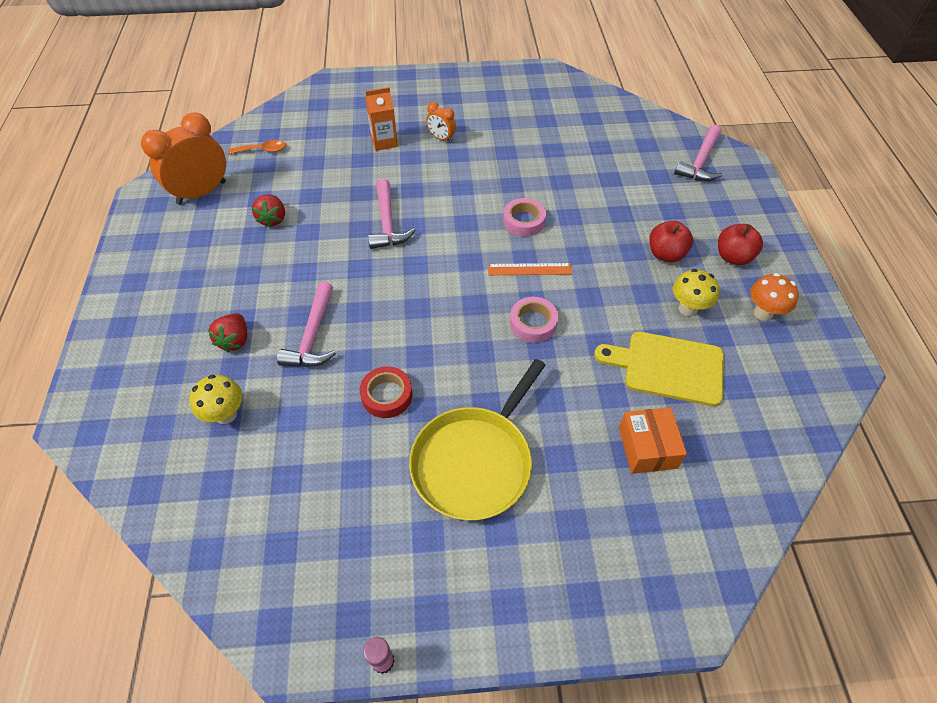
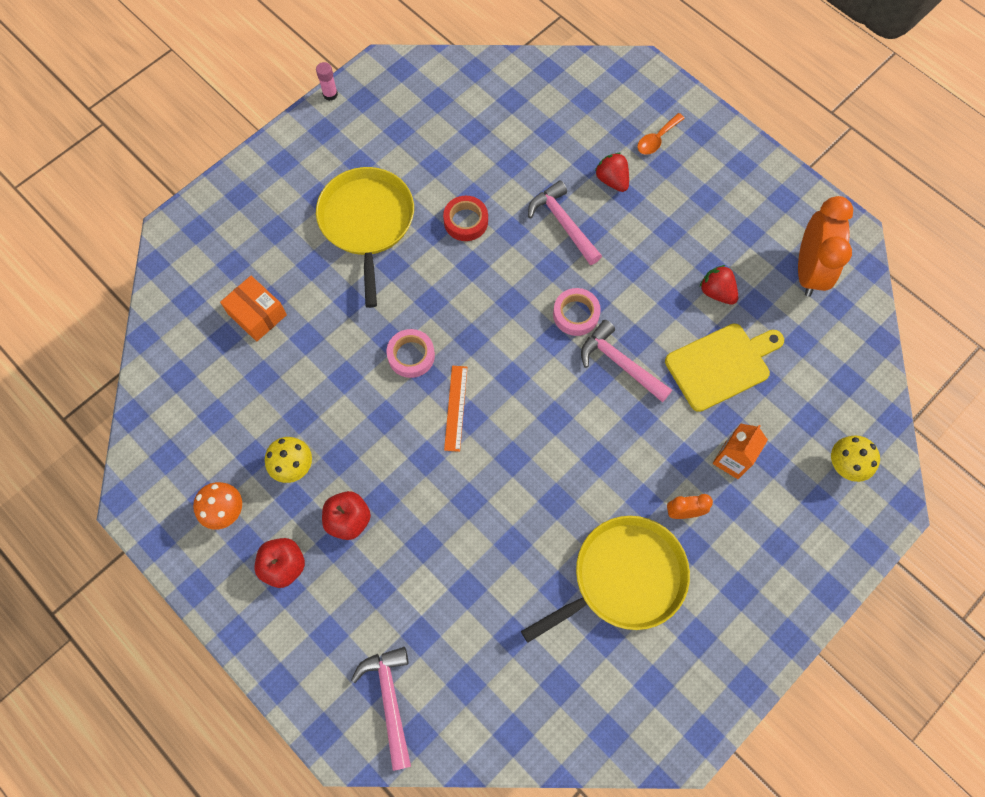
camera: 140 degrees right, 15 degrees up
(226, 414) = (555, 135): yellow mushroom -> yellow mushroom (844, 466)
(262, 150) = (825, 355): orange spoon -> orange spoon (657, 139)
(509, 134) = (623, 578): none -> yellow pan
(524, 221) = (505, 460): pink tape -> pink tape (576, 314)
(529, 269) = (456, 408): orange ruler -> orange ruler turned 45 degrees counterclockwise
(668, 367) = (278, 393): yellow cutting board -> yellow cutting board (721, 365)

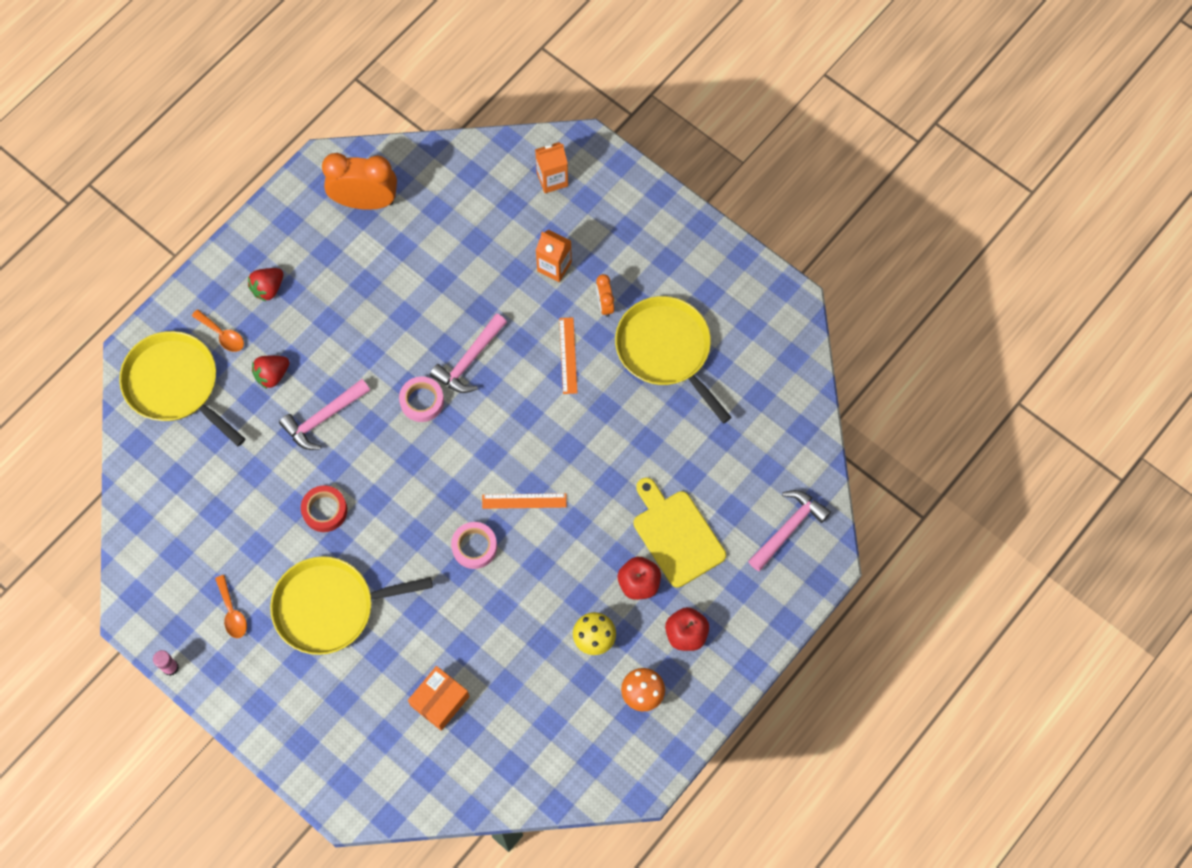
camera: 95 degrees left, 0 degrees up
(374, 142) = (232, 612): none -> orange spoon
(390, 700) = (788, 528): pink hammer -> pink hammer turned 150 degrees clockwise
(606, 100) = (175, 385): none -> yellow pan
(621, 466) = (568, 355): none -> orange ruler
(716, 292) = (391, 279): red strawberry -> red strawberry (268, 288)
(721, 365) = (465, 275): yellow cutting board -> yellow cutting board (676, 535)
(844, 466) = (552, 179): yellow mushroom -> orange carton

